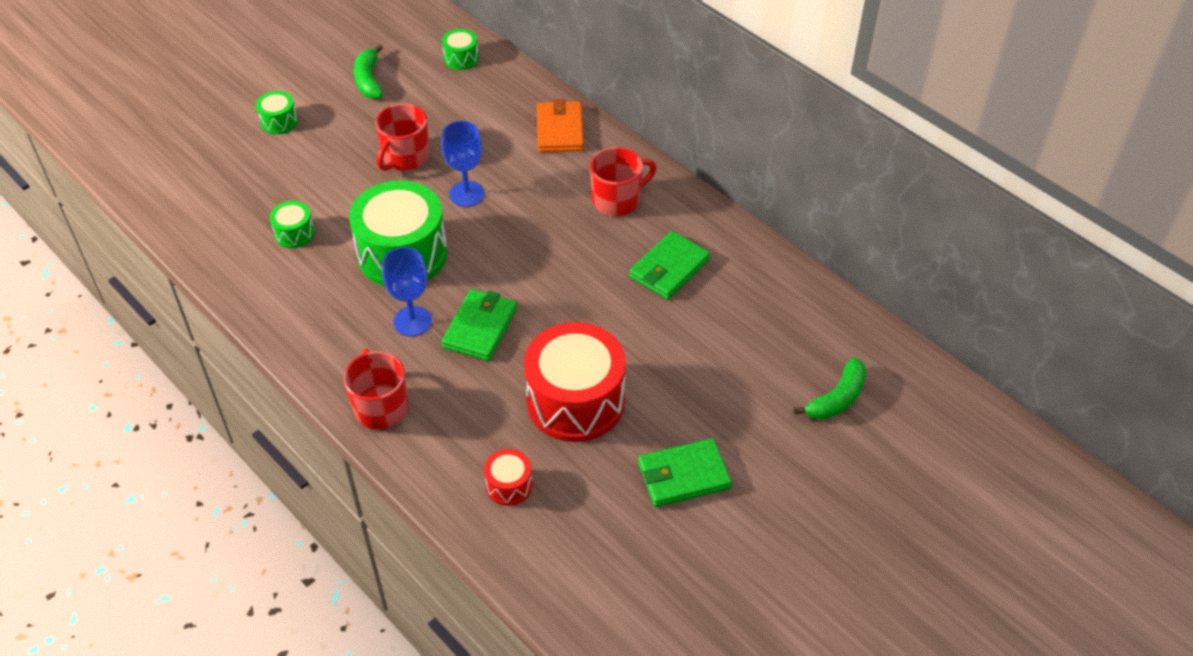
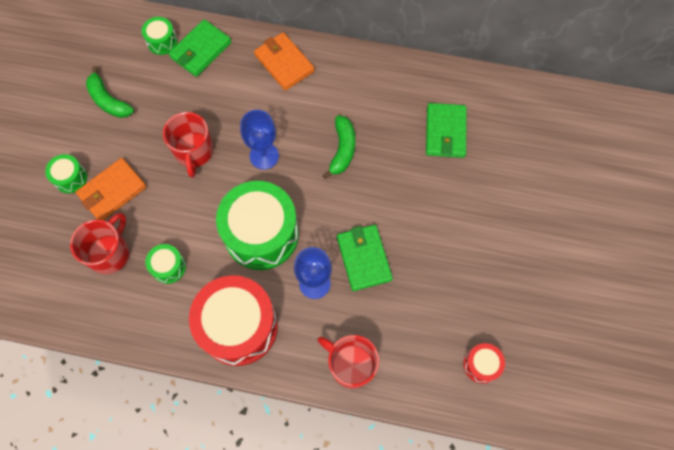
camera: 35 degrees left, 20 degrees up
(304, 150) = (112, 191): none -> orange wallet
(575, 401) = (470, 273): red drum -> red drum (238, 326)
(617, 200) = (369, 98): red mug -> red mug (110, 253)
(683, 476) = (576, 282): green wallet -> green wallet (200, 50)
(837, 398) = (617, 165): green banana -> green banana (342, 149)

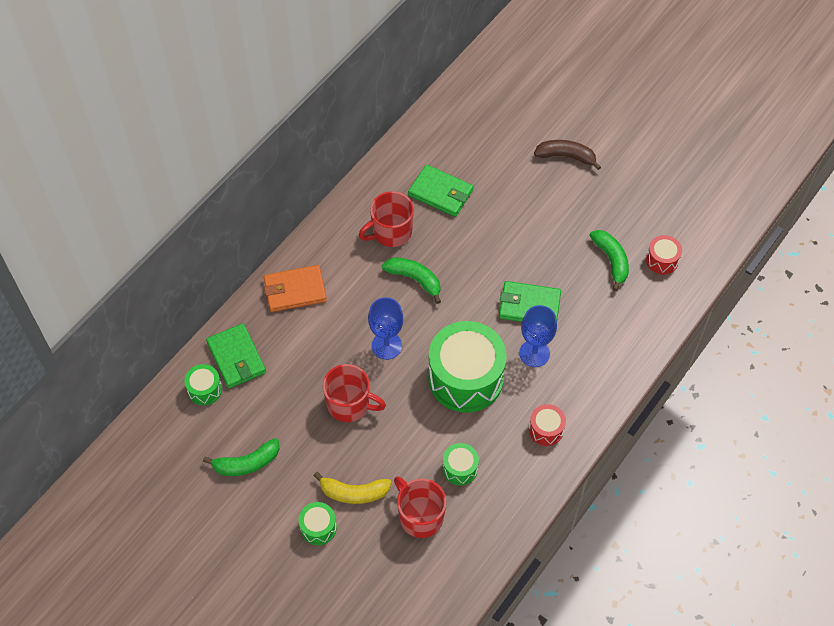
camera: 65 degrees left, 10 degrees down
(112, 191) = (354, 493): orange wallet -> yellow banana
(238, 326) = (546, 429): red drum -> red drum, size x0.45
(351, 365) = (620, 355): red mug -> red mug (391, 232)
(454, 314) = (611, 260): none -> green banana
(551, 224) = (566, 156): none -> brown banana

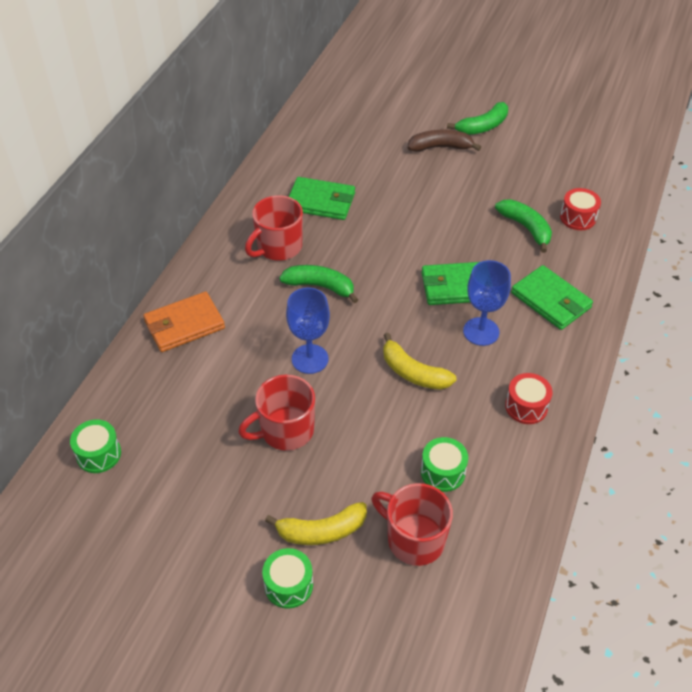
camera: 15 degrees left, 10 degrees down
(236, 358) = (131, 410): green wallet -> green wallet (551, 300)
(247, 463) = (174, 528): green banana -> green banana (483, 126)
(349, 404) = (285, 431): red mug -> red mug turned 150 degrees clockwise
(465, 378) = (413, 373): green drum -> yellow banana

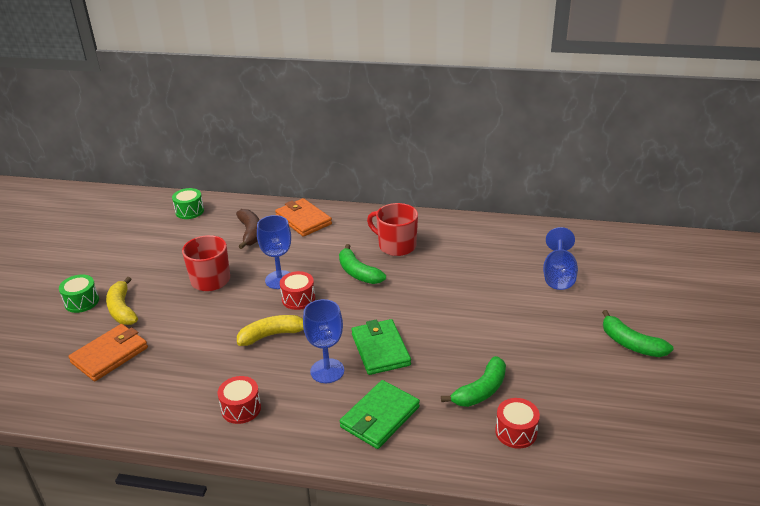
camera: 80 degrees right, 15 degrees down
(320, 286) = (358, 273): green banana -> green banana turned 135 degrees clockwise
(321, 201) = (460, 258): green wallet -> none
(353, 344) = (298, 299): none -> red drum
(374, 142) = (558, 275): none -> blue goblet
(413, 373) = (272, 335): yellow banana -> yellow banana turned 45 degrees clockwise
(414, 539) = (110, 355): red mug -> orange wallet
(440, 147) = (576, 317): brown banana -> brown banana (250, 233)
(443, 472) = (170, 363): green drum -> none

